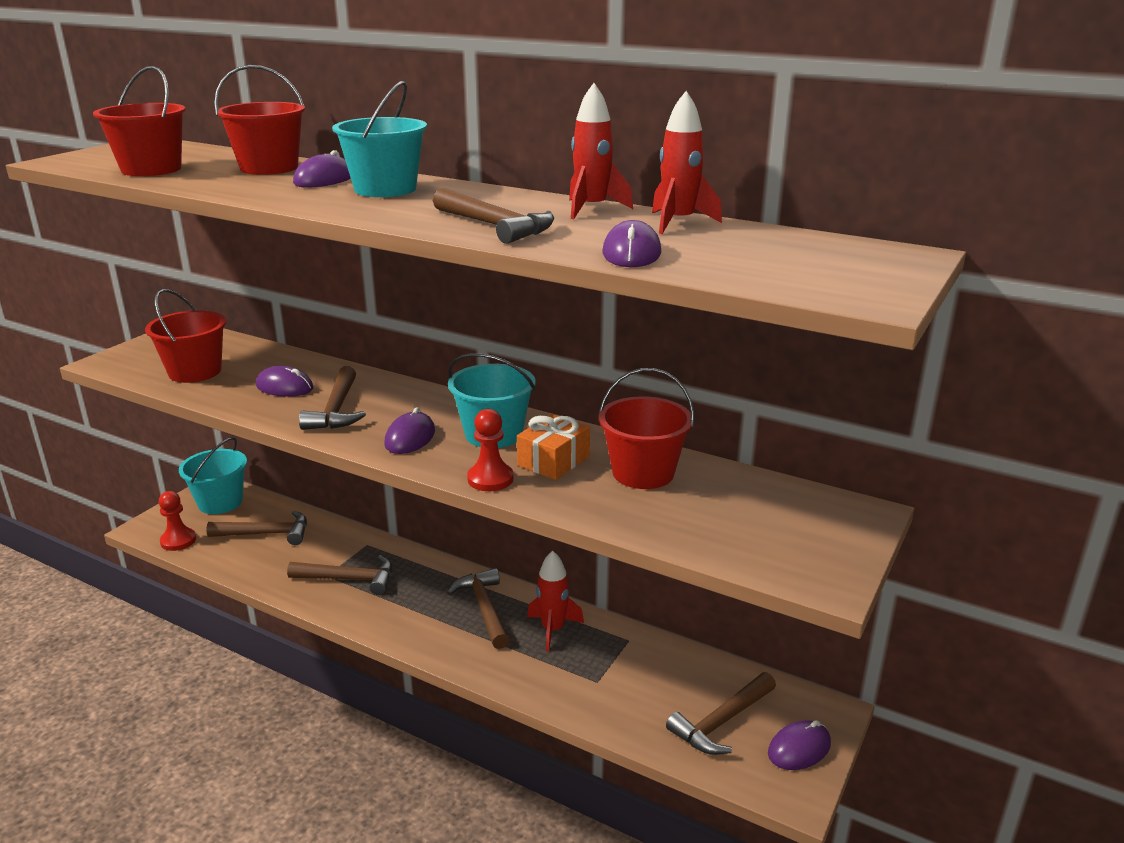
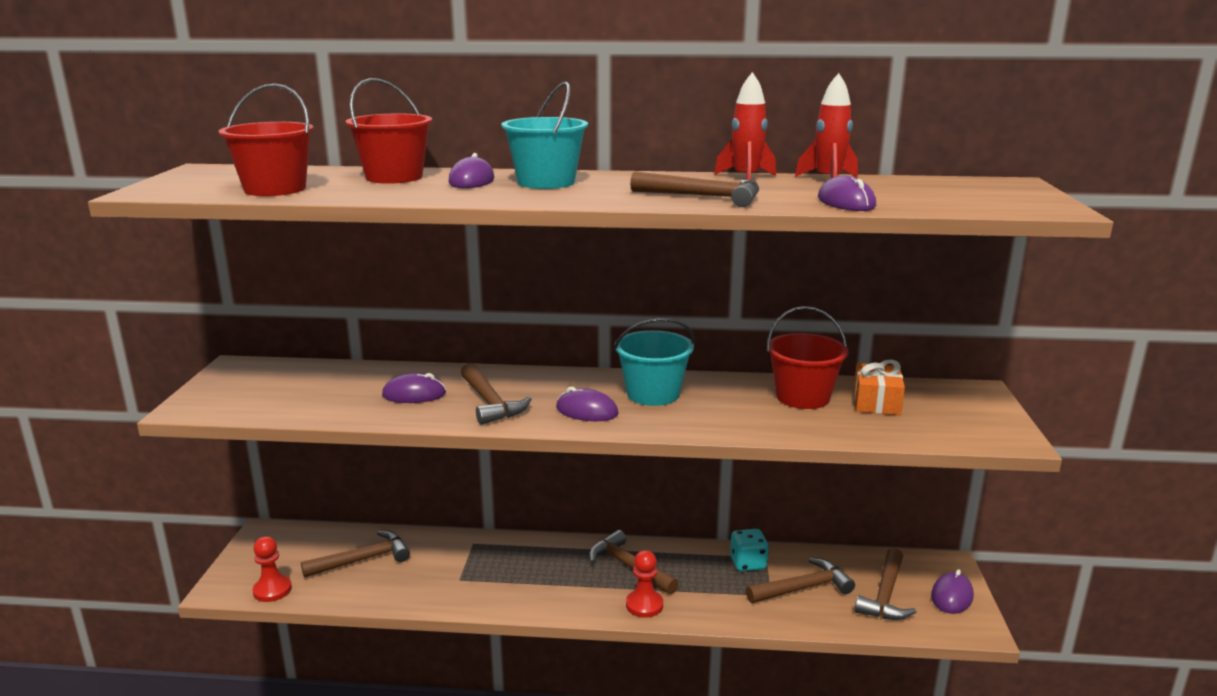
camera: 25 degrees left, 5 degrees down
(195, 372) = (302, 398): red bucket -> none
(220, 502) = (284, 544): turquoise bucket -> none
(349, 579) = (485, 576): brown hammer -> brown hammer (803, 588)
(410, 438) = (587, 411): purple mouse -> purple mouse turned 60 degrees counterclockwise
(490, 479) = (695, 427): red pawn -> red pawn (644, 605)
(553, 461) = (726, 403): orange gift -> orange gift (876, 402)
(553, 629) = (700, 566): red rocket -> none
(603, 641) = (748, 563): none -> turquoise dice

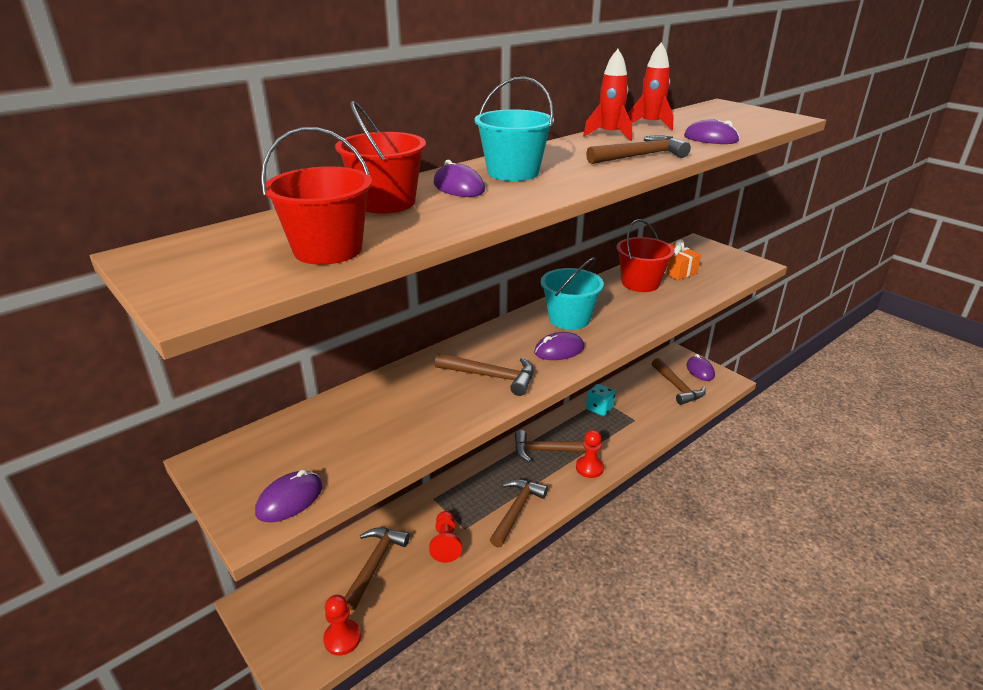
camera: 45 degrees left, 10 degrees up
(414, 394) = (426, 399): purple mouse -> purple mouse (290, 499)
(429, 580) = (445, 543): none -> red pawn
(803, 588) = (642, 406): brown hammer -> brown hammer (516, 510)

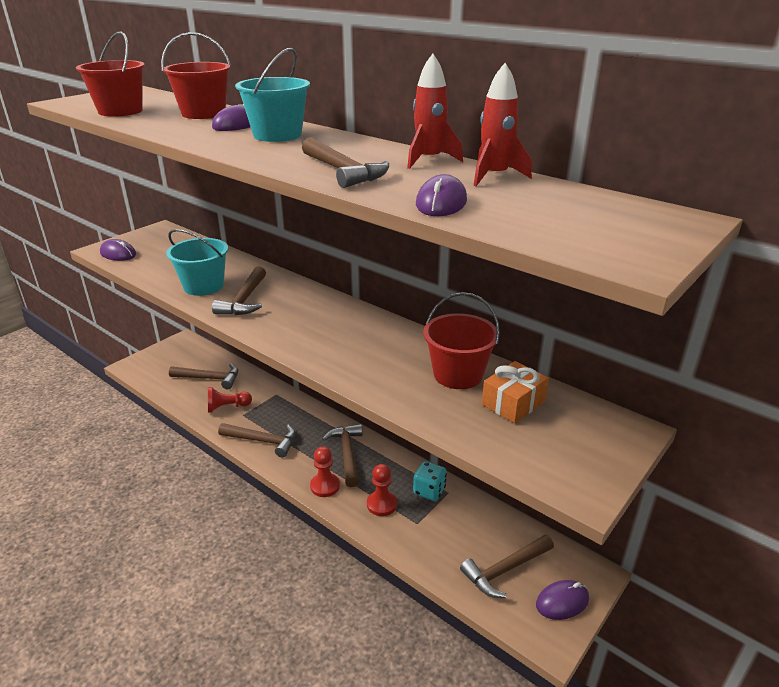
camera: 80 degrees right, 0 degrees up
(342, 638) = (150, 377): red pawn -> red pawn (381, 504)
(559, 350) = (290, 327): purple mouse -> none
(569, 319) = (352, 330): turquoise bucket -> turquoise bucket (203, 286)

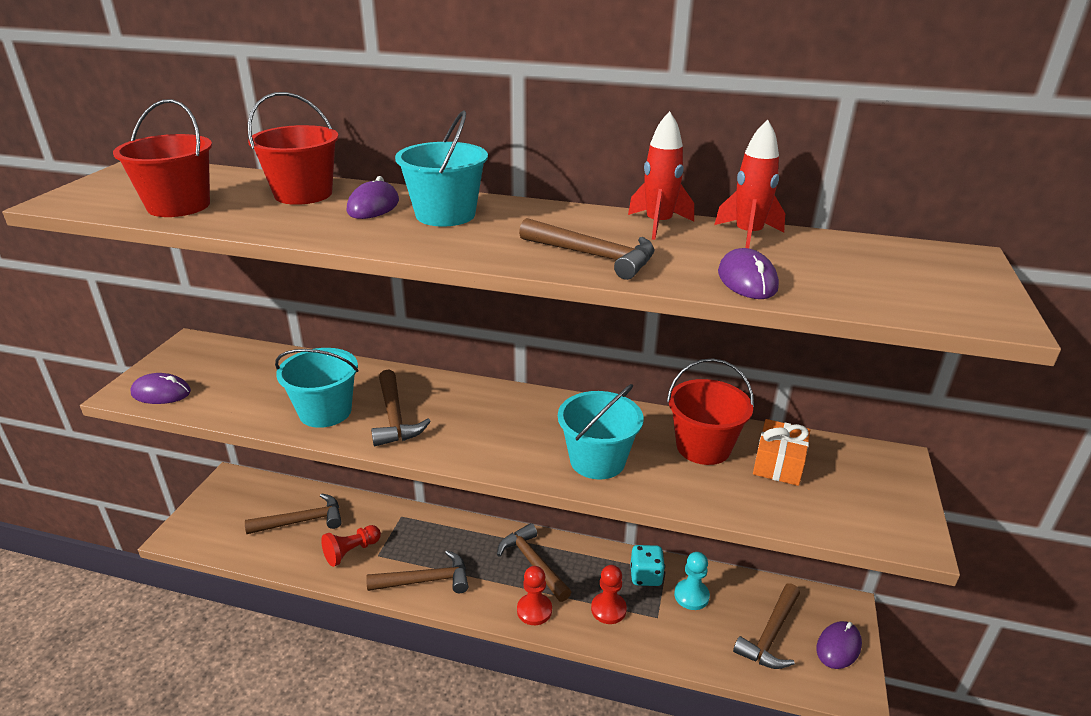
camera: 25 degrees left, 0 degrees up
(362, 362) = (597, 460): none -> turquoise bucket
(457, 517) = (691, 596): none -> turquoise pawn

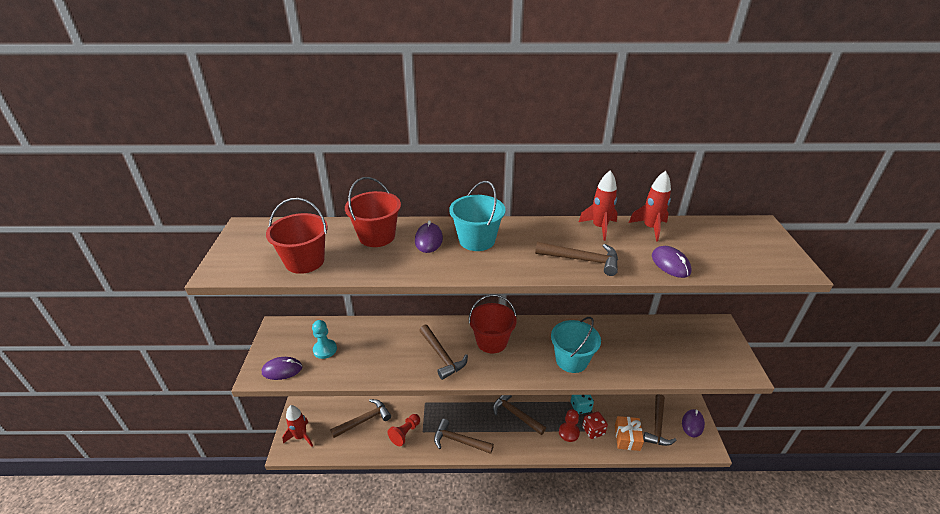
camera: 15 degrees left, 5 degrees up
(205, 523) = (301, 436): none -> red rocket
(325, 411) = (397, 361): turquoise bucket -> none
(426, 580) = (459, 441): brown hammer -> brown hammer turned 135 degrees counterclockwise
(534, 610) = (529, 444): red pawn -> none
(651, 616) = (593, 431): none -> red dice
(691, 596) = (609, 413): turquoise pawn -> turquoise pawn (325, 350)
(703, 447) = (622, 338): red bucket -> red bucket (492, 341)
(778, 464) = (664, 341): orange gift -> orange gift (627, 438)

